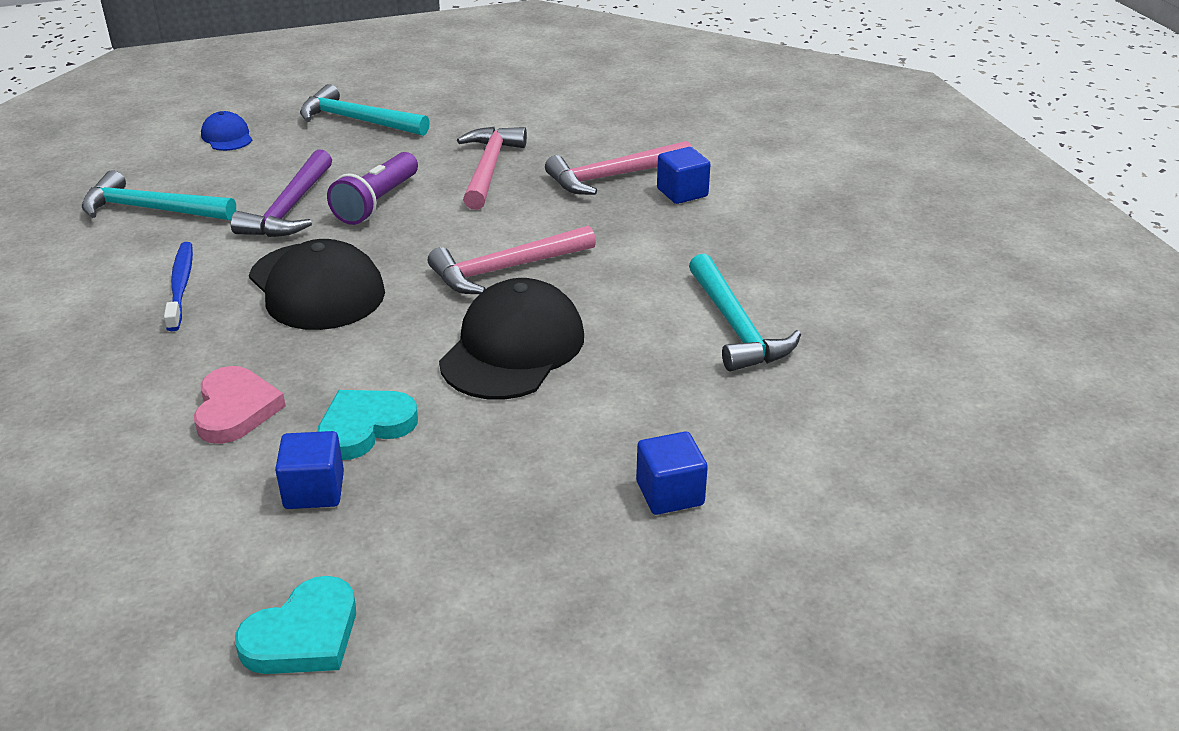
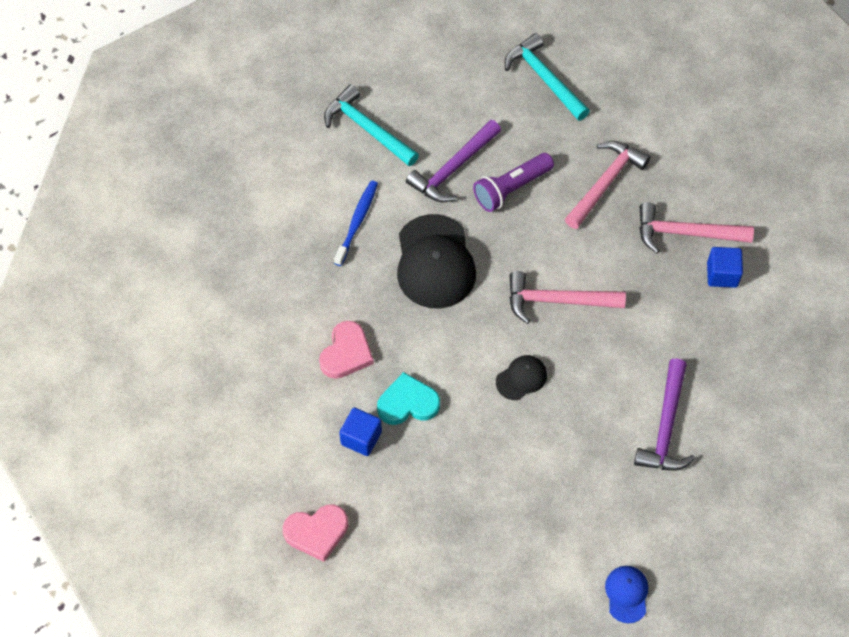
camera: 30 degrees right, 25 degrees up
(227, 137) = (446, 60): blue cap -> blue cap (626, 594)
(303, 635) = (317, 532): turquoise heart -> pink heart
(513, 348) = (521, 378): black cap -> black cap, size x0.49
(670, 493) = (541, 537): blue cube -> none
(735, 327) = (665, 427): turquoise hammer -> purple hammer

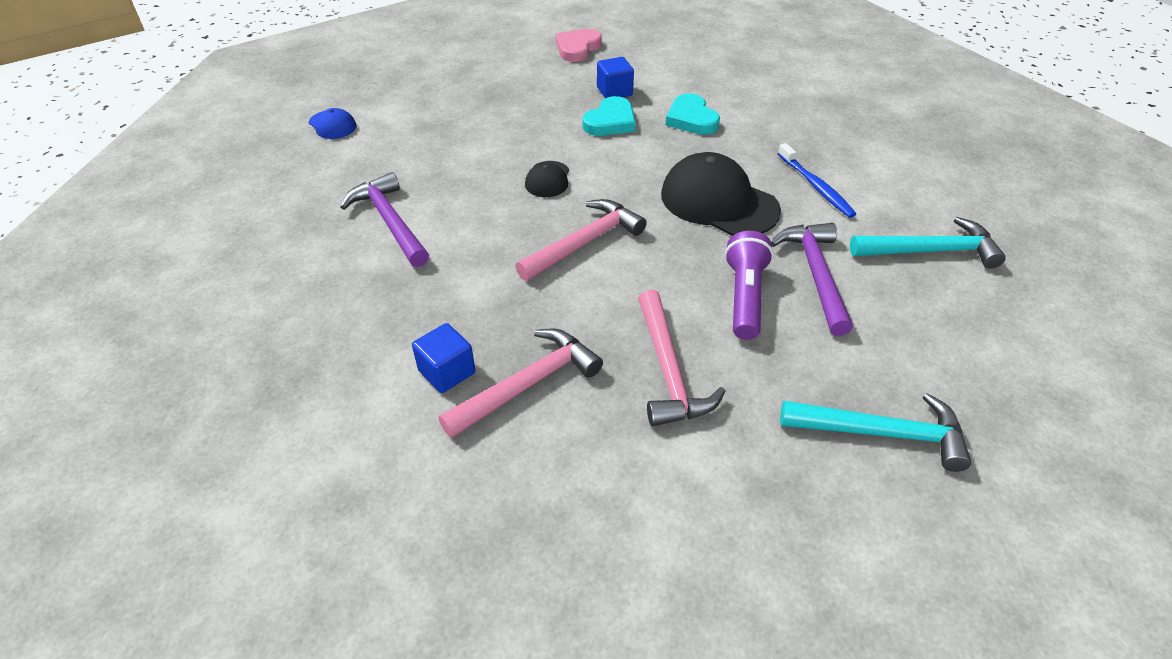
camera: 135 degrees right, 15 degrees down
(346, 353) = (691, 119): pink heart -> turquoise heart

